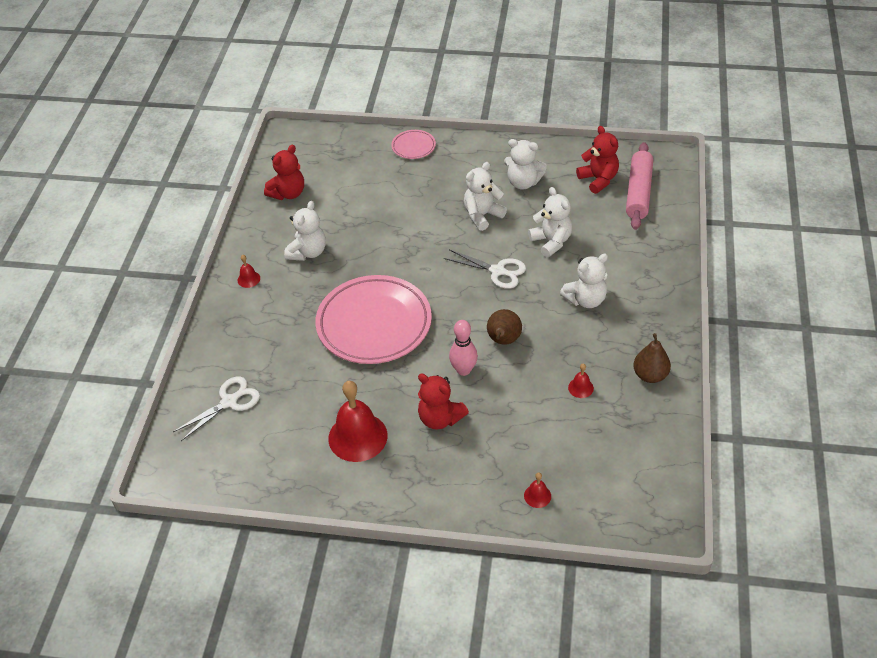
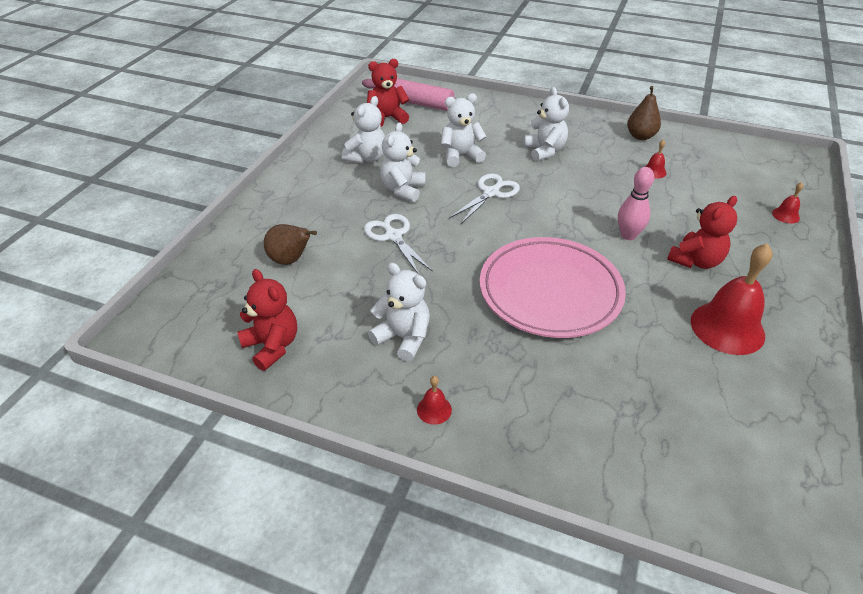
camera: 80 degrees left, 5 degrees down
(229, 402) = (676, 455): white scissors -> white scissors (393, 236)
(413, 147) = (256, 221): pink plate -> none
(482, 215) = (403, 190): white teddy bear -> white teddy bear turned 45 degrees clockwise
(503, 340) = (590, 204): brown pear -> brown pear (290, 260)

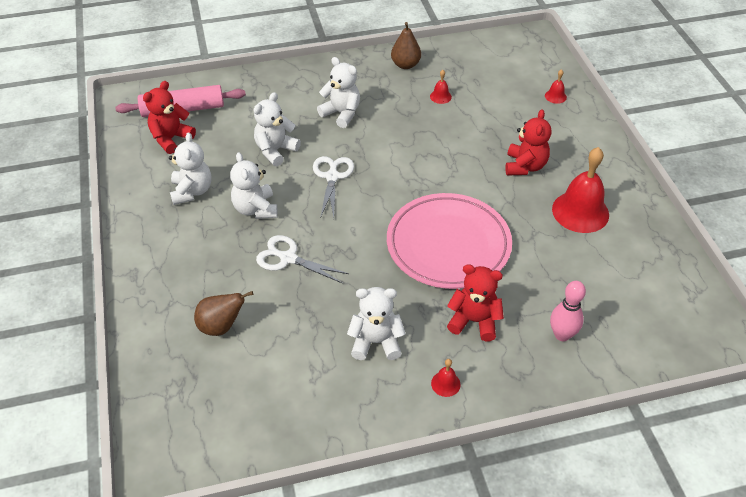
camera: 35 degrees left, 5 degrees up
(272, 346) = (281, 408): red teddy bear -> red teddy bear (474, 321)
(628, 235) = (465, 166): pink bowling pin -> pink bowling pin (562, 335)

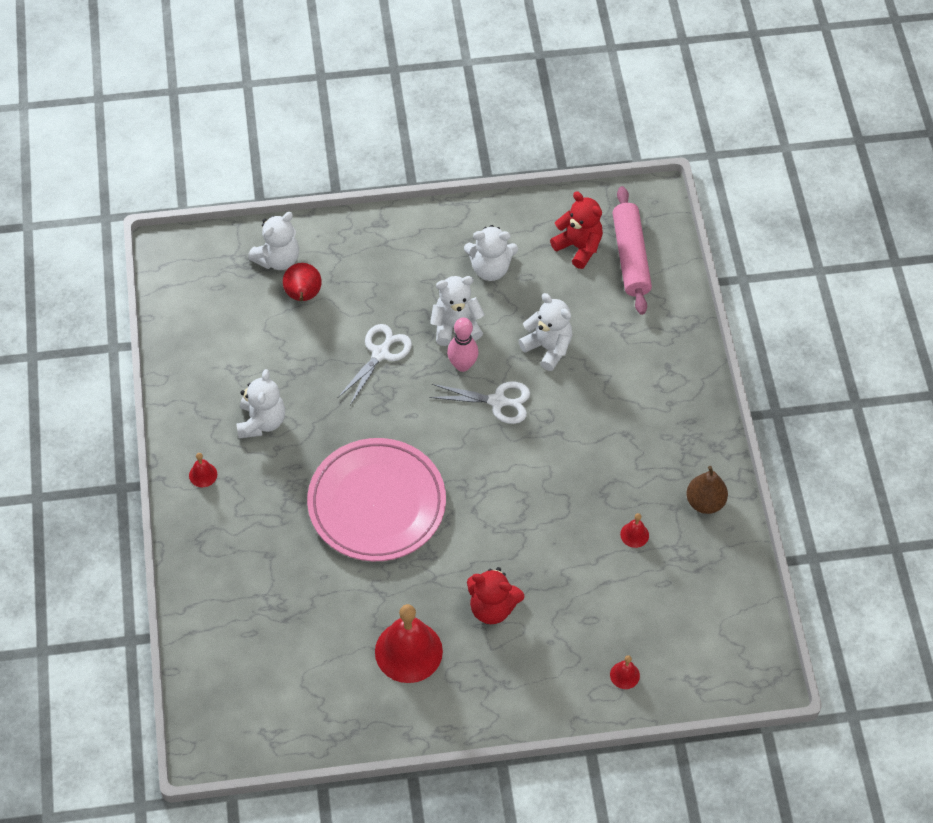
camera: 95 degrees right, 10 degrees up
(221, 326) = (303, 296): brown pear -> red pear
(341, 113) = (609, 419): white teddy bear -> white teddy bear (277, 259)
(474, 321) = (271, 511): red teddy bear -> none
(562, 335) = (239, 589): pink bowling pin -> pink bowling pin (462, 365)

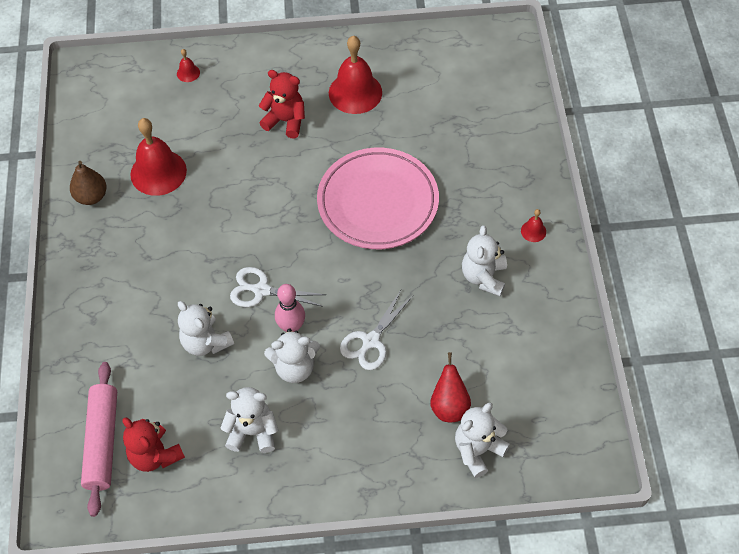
camera: 175 degrees left, 0 degrees up
(634, 534) = (158, 172): red bell -> red bell, size x2.28

